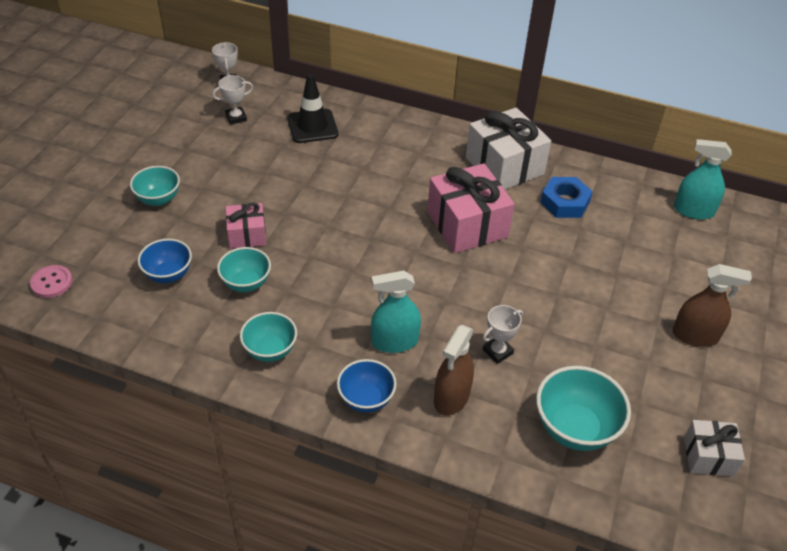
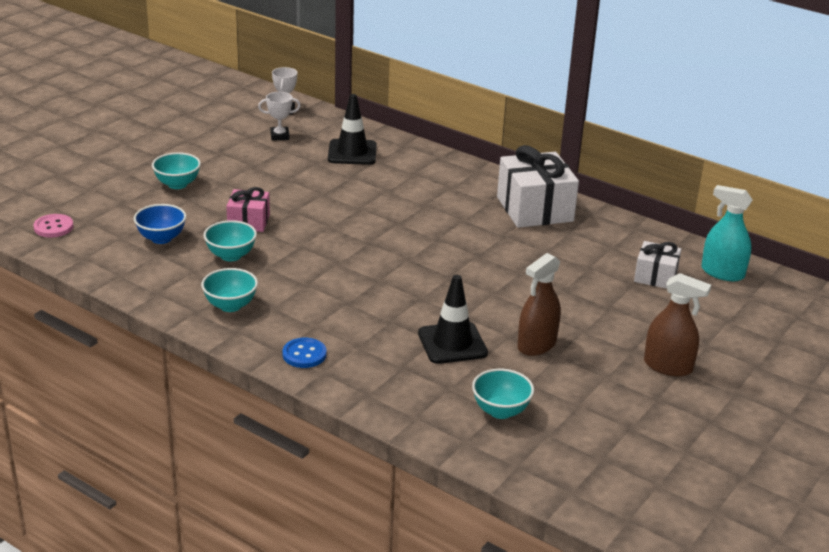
camera: 15 degrees right, 15 degrees down
(366, 399) = (304, 354): blue bowl -> blue button
(394, 342) = (353, 319): turquoise spray bottle -> none
(451, 397) = (388, 367): brown spray bottle -> brown spray bottle (537, 345)
(467, 224) = (471, 247): pink gift -> none
(497, 351) = (452, 343): white trophy -> black traffic cone
(564, 202) = (584, 246): blue nut -> none
(575, 428) = (500, 411): turquoise bowl -> turquoise bowl, size x0.65
(708, 456) = (630, 455): white gift -> white gift (655, 276)

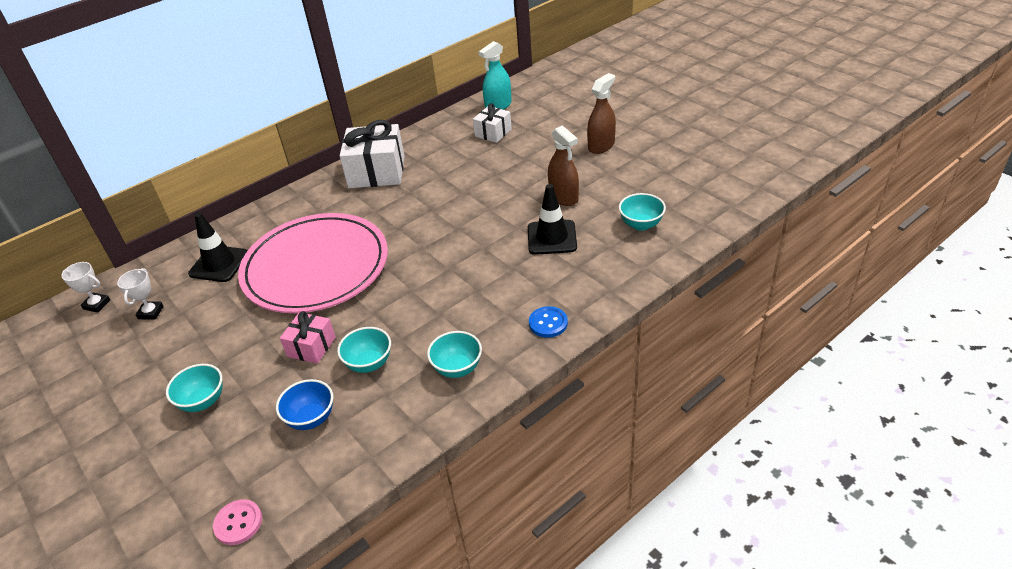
camera: 70 degrees left, 10 degrees up
(360, 203) = (316, 267): none -> pink plate

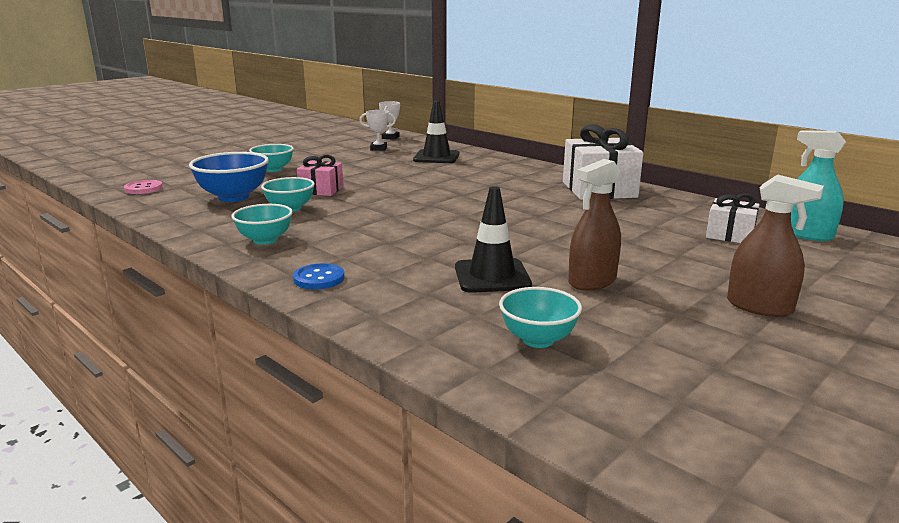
camera: 80 degrees right, 20 degrees down
(311, 418) = (233, 197): blue bowl -> blue bowl, size x1.53
(316, 267) = (431, 182): pink plate -> none

